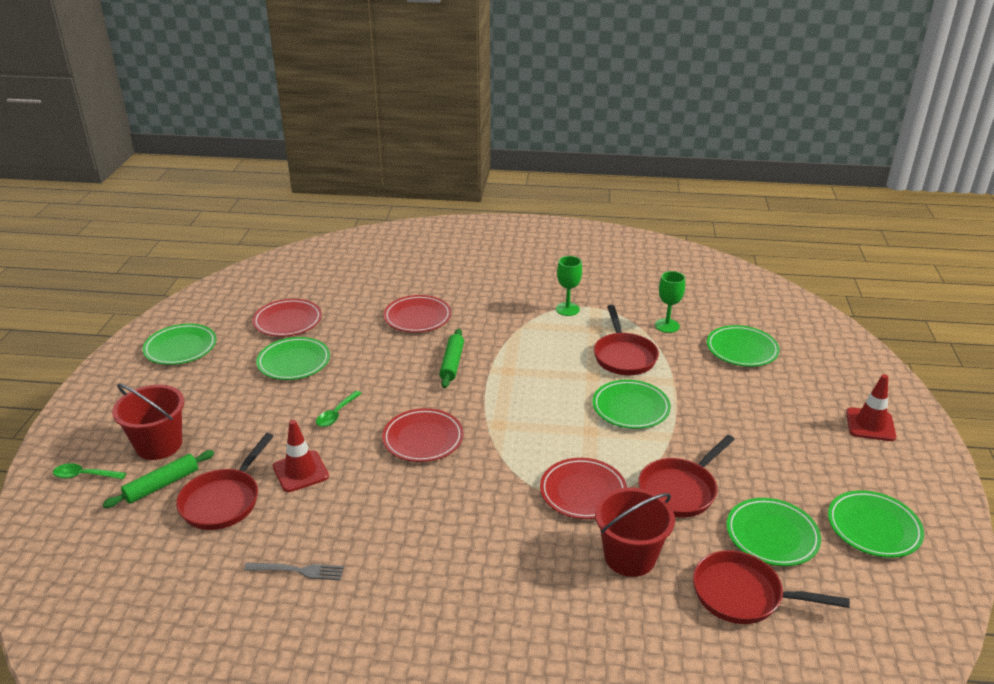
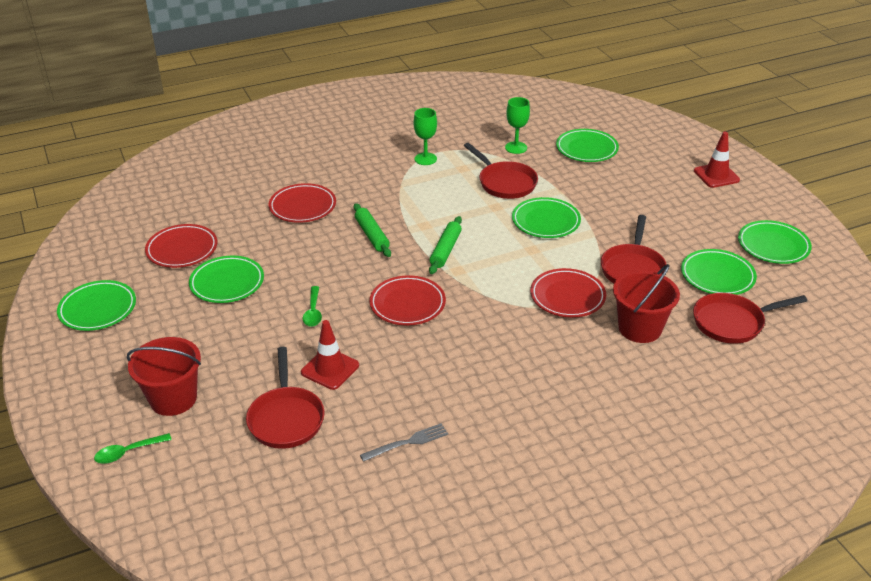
camera: 30 degrees left, 5 degrees up
(162, 485) = (214, 429): green rolling pin -> green rolling pin (446, 250)

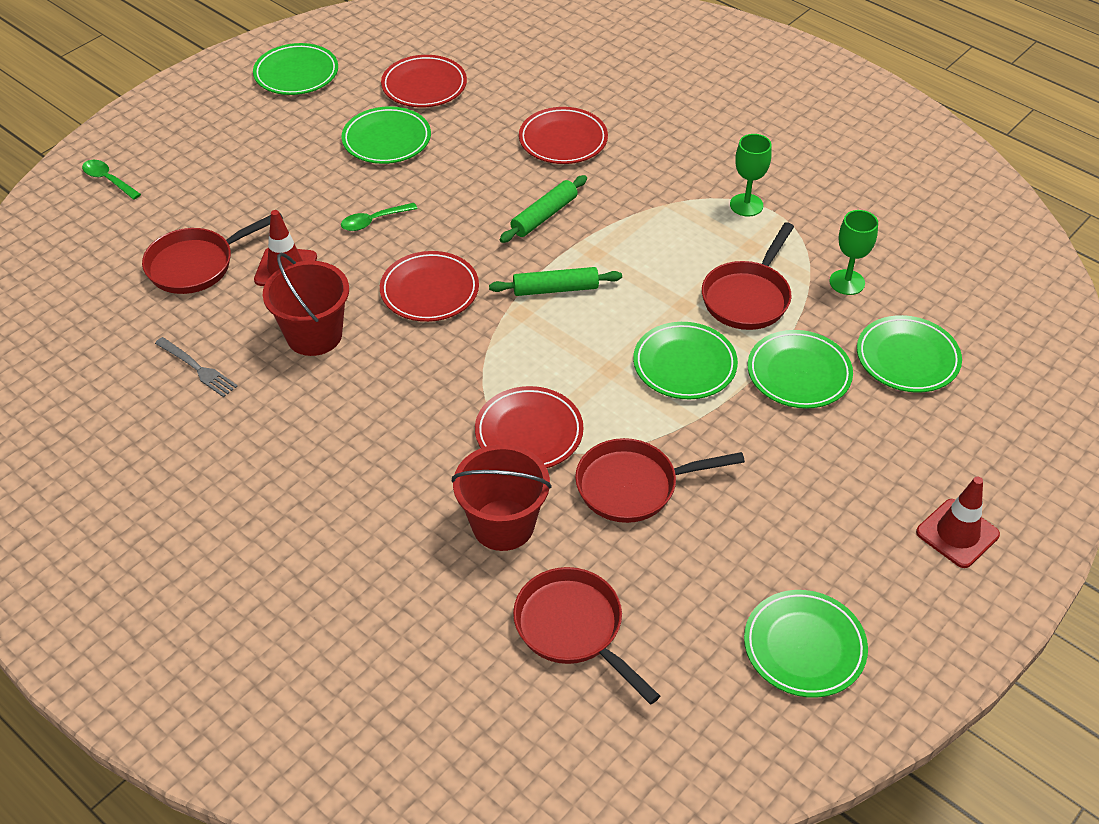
camera: 65 degrees right, 10 degrees up
(173, 399) = (191, 177): red bucket -> red bucket (314, 335)
(717, 276) = (676, 589): green plate -> green plate (798, 373)

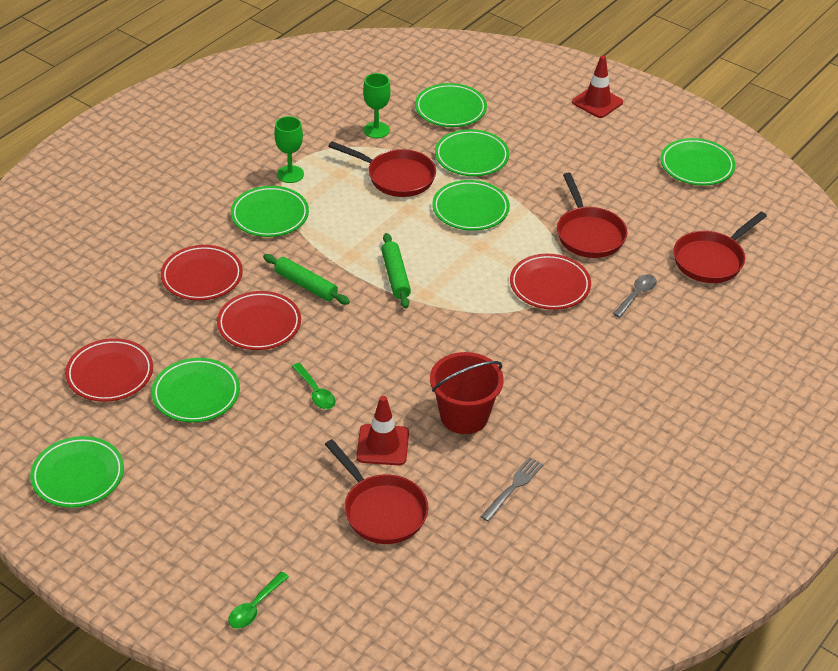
camera: 95 degrees left, 5 degrees down
(429, 291) = (404, 349): red plate -> red plate (259, 324)
(503, 525) = (637, 295): red bucket -> grey spoon
(667, 189) = (270, 215): none -> green plate

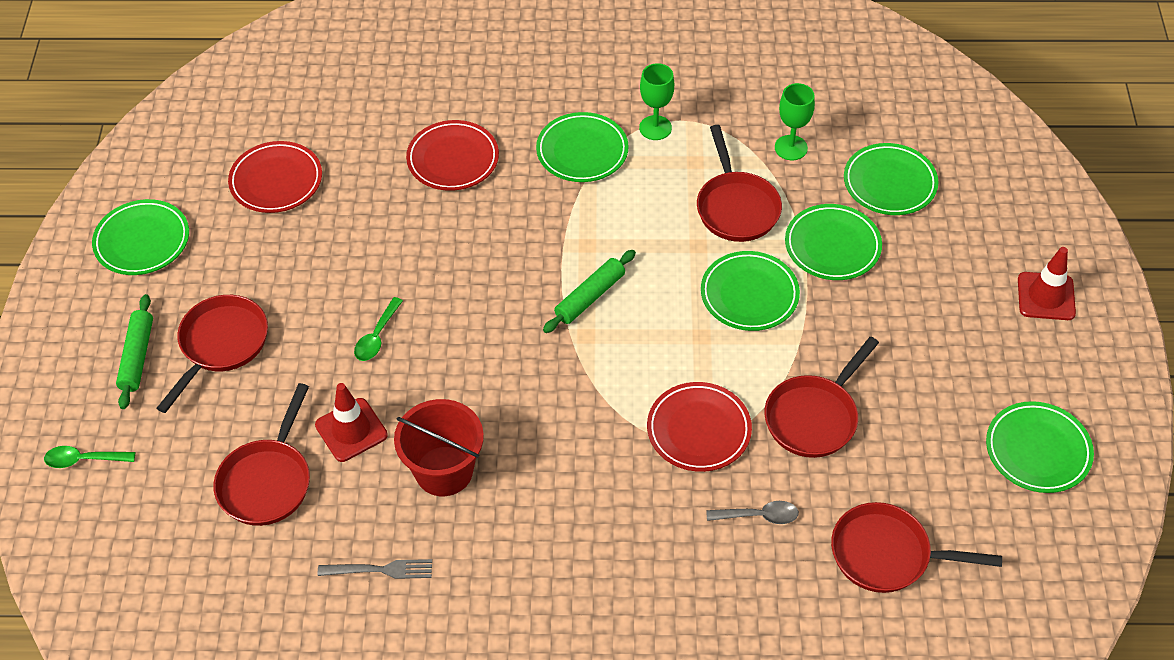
camera: 55 degrees right, 10 degrees up
(196, 394) = (302, 254): green plate -> none
(231, 478) = (221, 345): none -> red pan
(259, 324) = (428, 239): red plate -> none
(306, 285) = (512, 238): green rolling pin -> green rolling pin (137, 356)

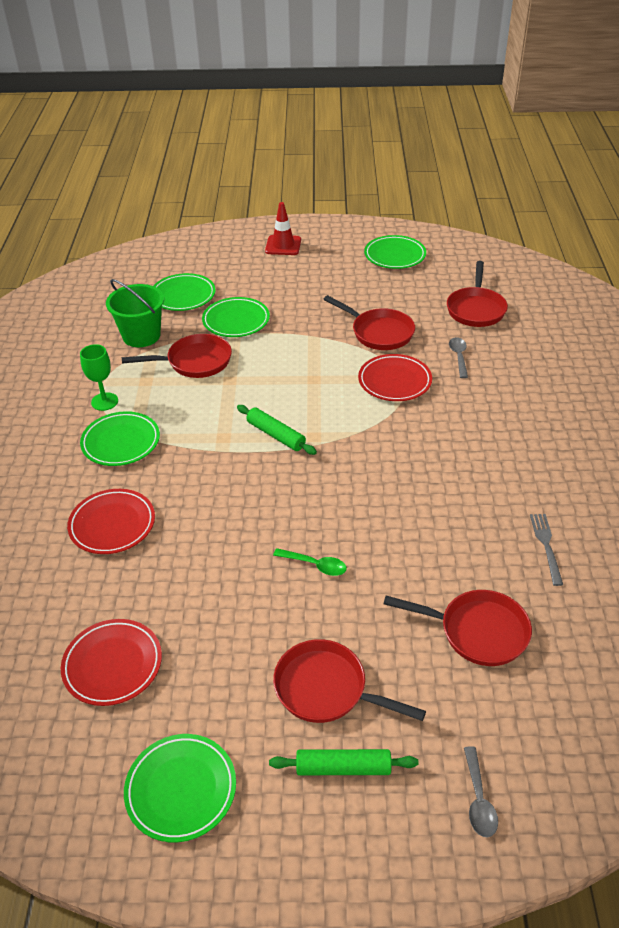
camera: 90 degrees left, 10 degrees down
(84, 460) = (478, 800): green spoon -> grey spoon
(351, 430) = (416, 575): red traffic cone -> none
(444, 471) = (448, 512): red bucket -> none
(749, 294) = (277, 357): green plate -> none
(791, 148) = (141, 336): green goblet -> green bucket

